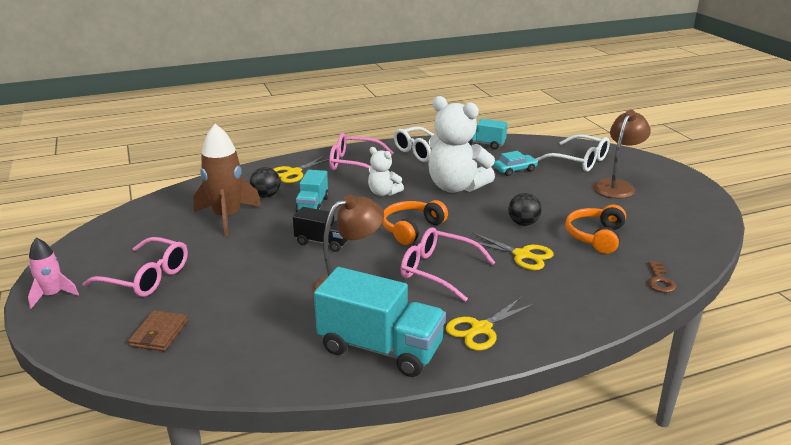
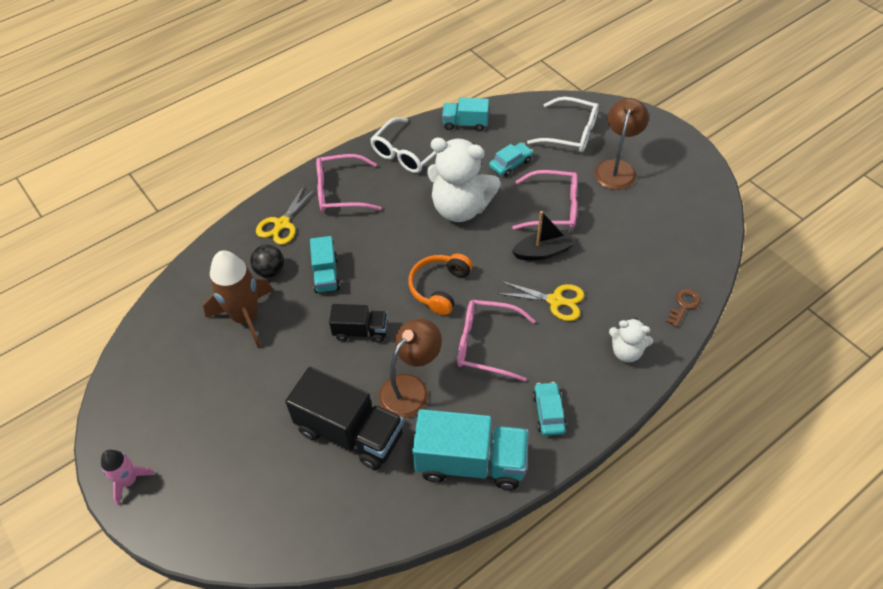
camera: 15 degrees left, 25 degrees up
(146, 277) = (209, 430): pink glasses -> pink glasses (553, 208)
(159, 333) = (263, 501): brown wallet -> none
(272, 304) = (350, 432): none -> black truck
(383, 193) = (390, 236): white teddy bear -> white teddy bear (626, 351)
(481, 329) = (548, 412): yellow scissors -> turquoise car
(523, 223) = (543, 251): black ball -> black boat
(595, 236) = (614, 255): orange headphones -> none
(659, 280) = (684, 305): brown key -> brown key turned 135 degrees counterclockwise

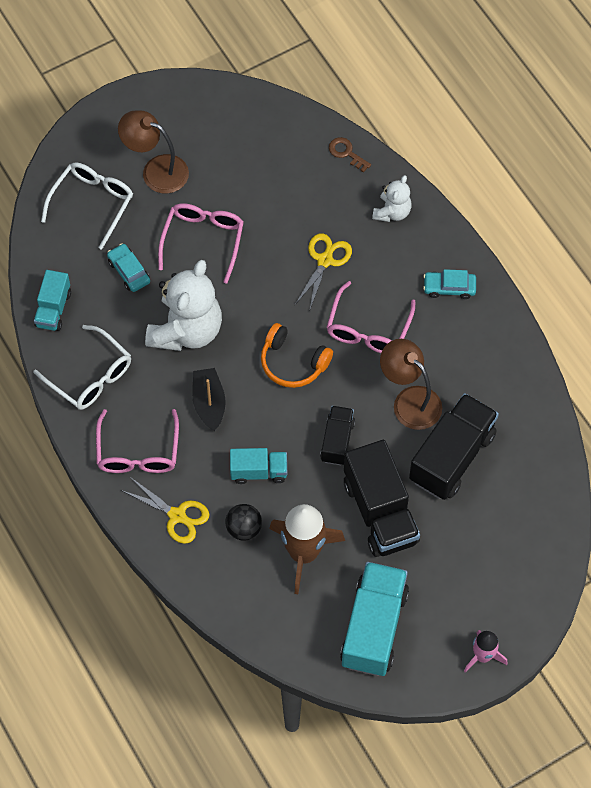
camera: 85 degrees left, 10 degrees up
(287, 374) = (380, 512): none -> black truck
(471, 462) = (492, 358): turquoise truck -> turquoise truck (373, 627)
(543, 251) = (261, 260): black boat -> black boat (209, 403)

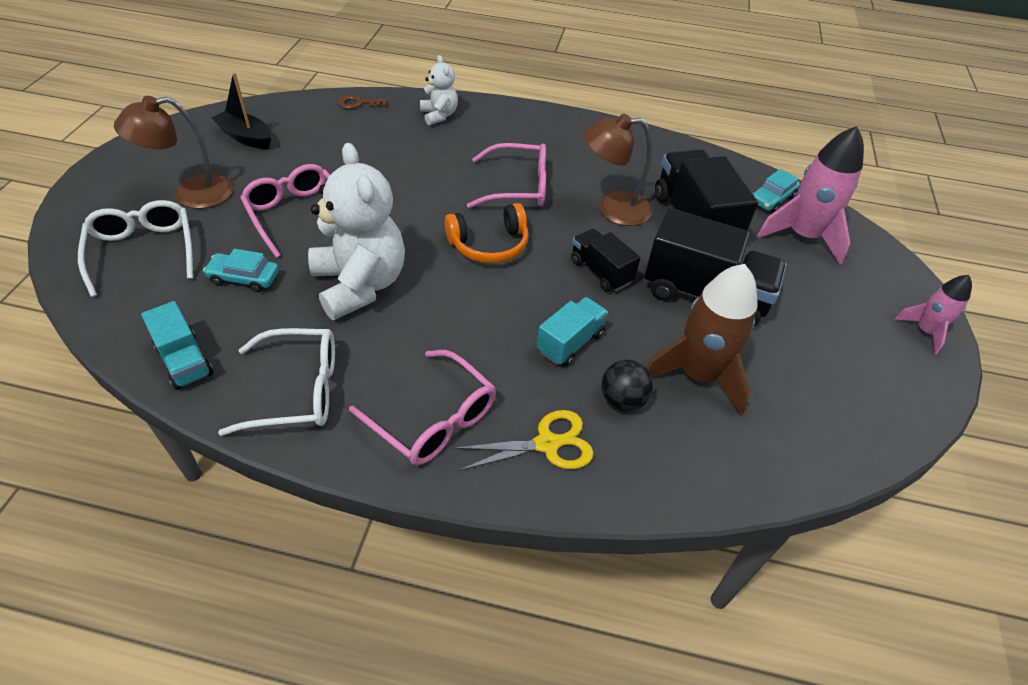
camera: 50 degrees left, 15 degrees down
(209, 403) = (454, 324): black boat -> black boat (246, 137)
(325, 260) = (425, 168): yellow scissors -> none
(368, 329) = (518, 187): pink glasses -> pink glasses turned 60 degrees counterclockwise
(373, 627) = (833, 383): turquoise truck -> none
(449, 288) = (540, 131): turquoise car -> turquoise car (771, 199)
(512, 532) = (803, 236): none -> pink rocket

